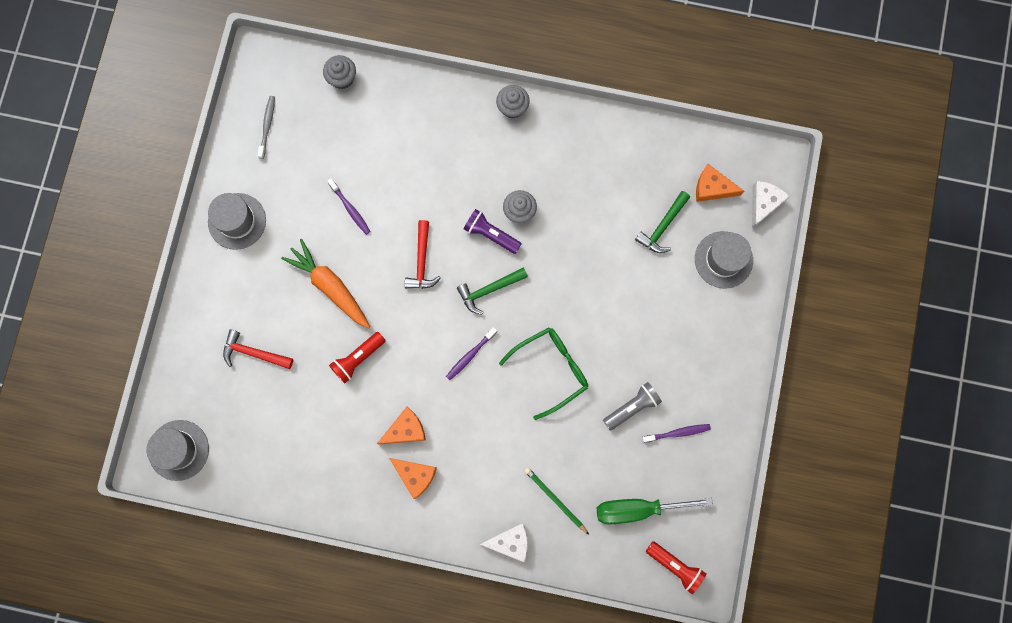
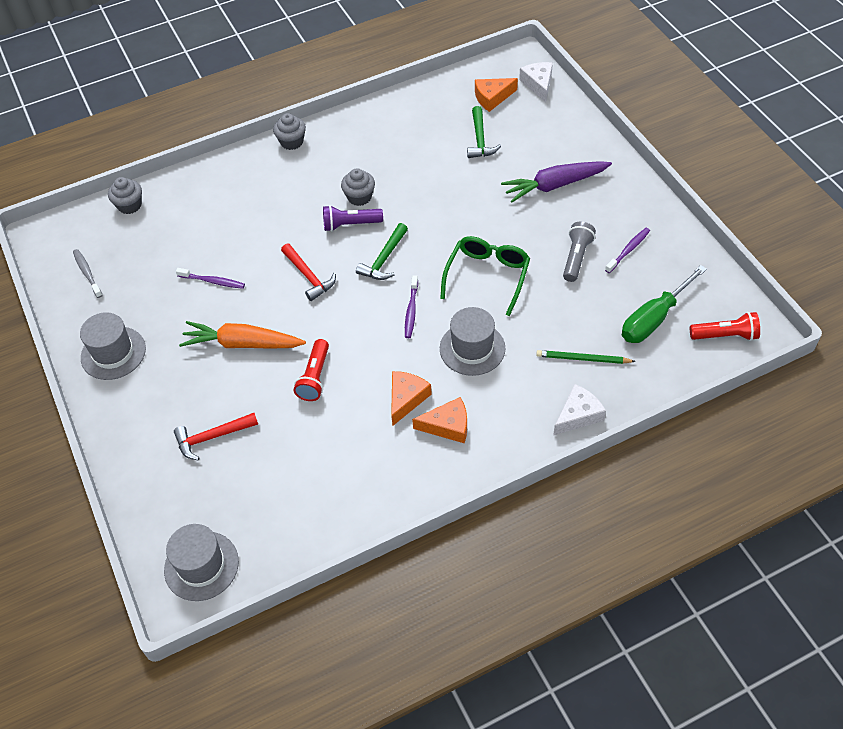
camera: 35 degrees left, 25 degrees down
(679, 323) = (554, 185): none -> purple carrot
(723, 259) = (545, 130): grey hat -> grey hat (472, 348)

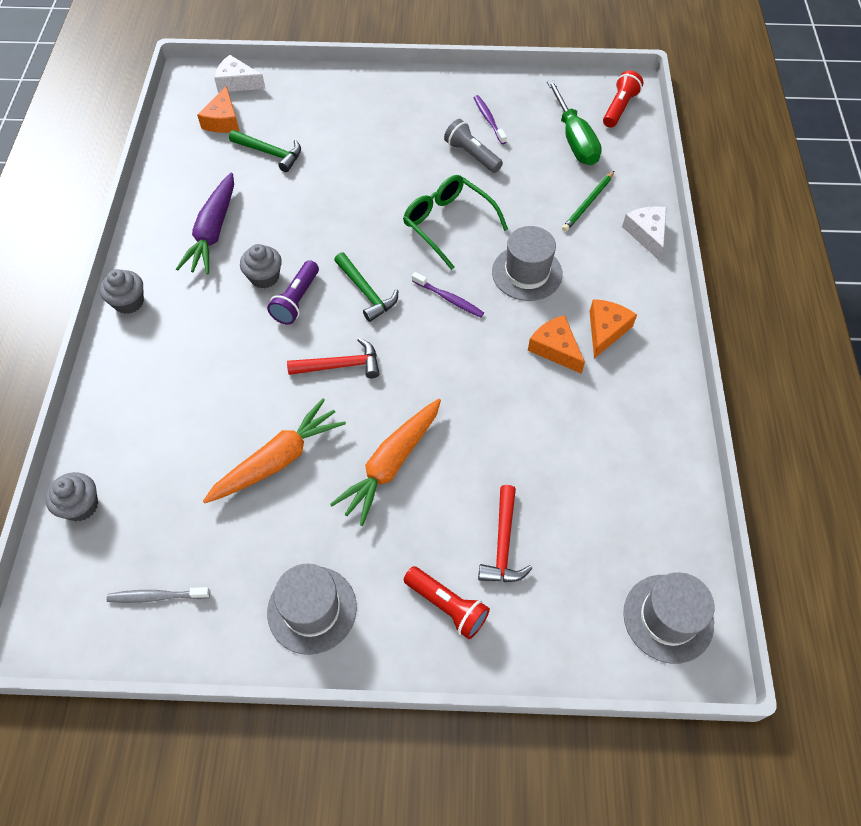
camera: 65 degrees left, 5 degrees up
(212, 281) = (278, 460): purple toothbrush -> orange carrot
(315, 377) = (481, 414): red flashlight -> red flashlight (447, 606)
(554, 185) = (375, 130): purple carrot -> purple carrot (213, 232)

